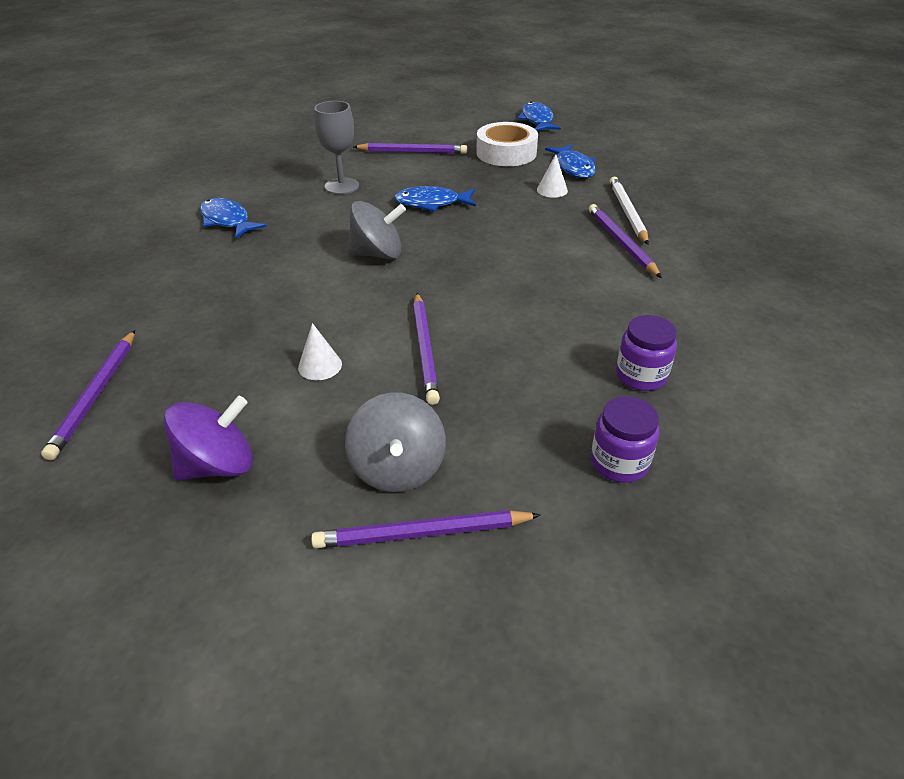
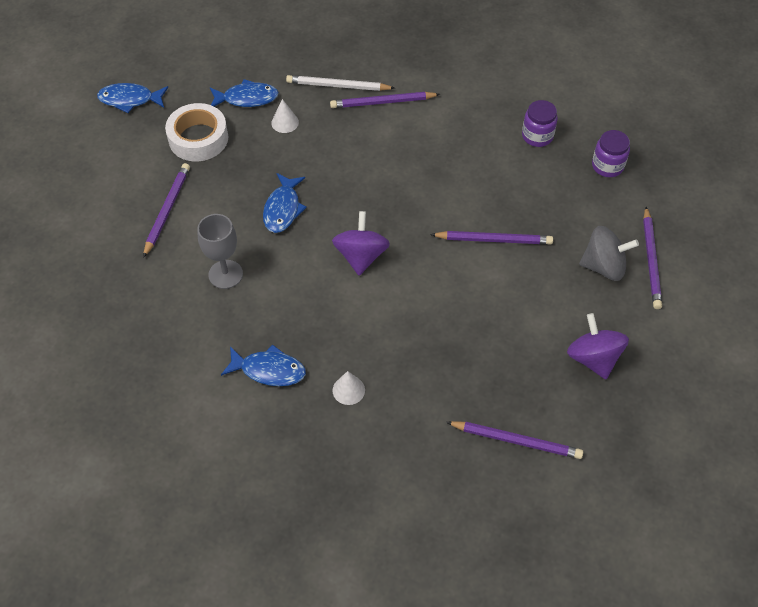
camera: 80 degrees left, 15 degrees up
(227, 220) = (269, 370): blue fish -> blue fish turned 135 degrees counterclockwise
(320, 365) = (503, 301): white cone -> white cone (348, 390)
(378, 254) = (361, 256): grey spinning top -> purple spinning top

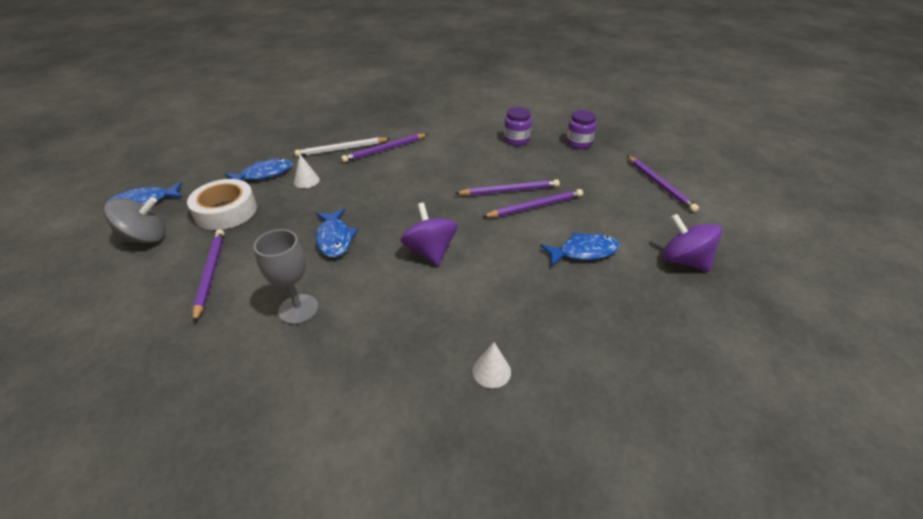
camera: 25 degrees left, 15 degrees down
(269, 370) = (392, 385): blue fish -> blue fish (583, 252)
(516, 441) = (686, 353): purple pencil -> purple pencil (509, 191)
(603, 266) = (631, 198): grey spinning top -> grey spinning top (145, 238)

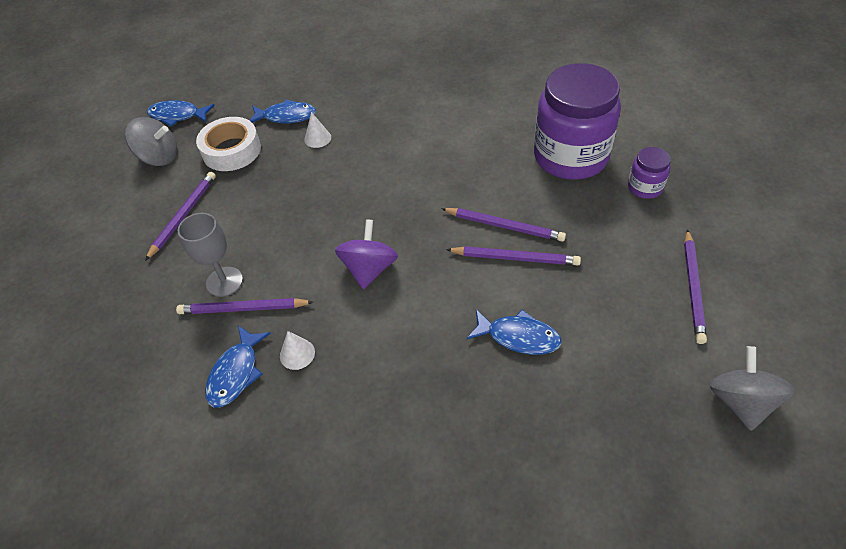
camera: 35 degrees right, 10 degrees up
(335, 238) = (298, 218): blue fish -> blue fish (236, 373)
(342, 149) = (375, 107): white pencil -> none
(385, 150) = (416, 122): purple pencil -> purple pencil (243, 308)
(491, 371) = (329, 418): white cone -> white cone (297, 354)
(516, 140) = (570, 156): purple jar -> purple jar, size x2.25
(683, 260) = (621, 398): purple spinning top -> none
(747, 233) = (740, 401): none -> grey spinning top

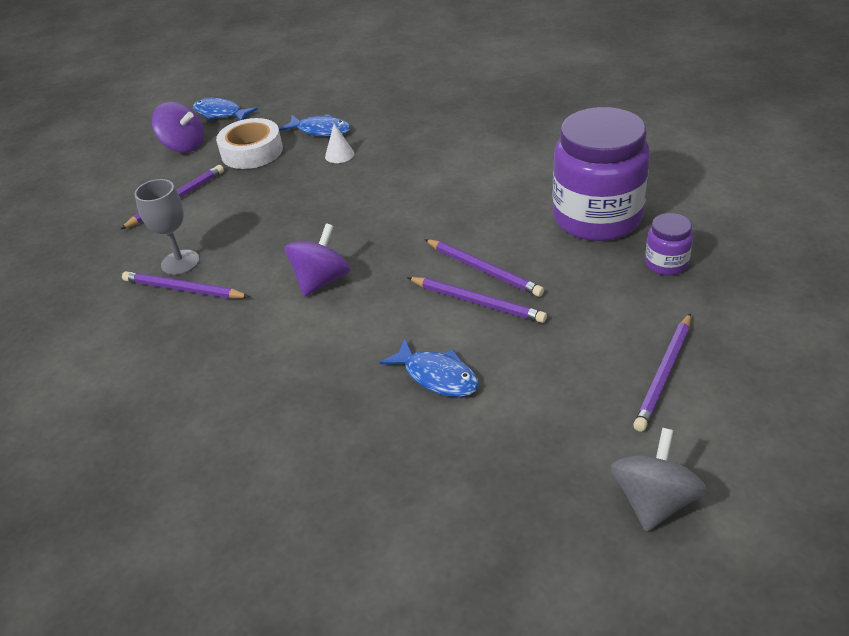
camera: 20 degrees right, 10 degrees down
(159, 157) = (184, 146): grey spinning top -> purple spinning top
(236, 373) = (145, 342): blue fish -> none
(297, 354) = (209, 339): white cone -> none

